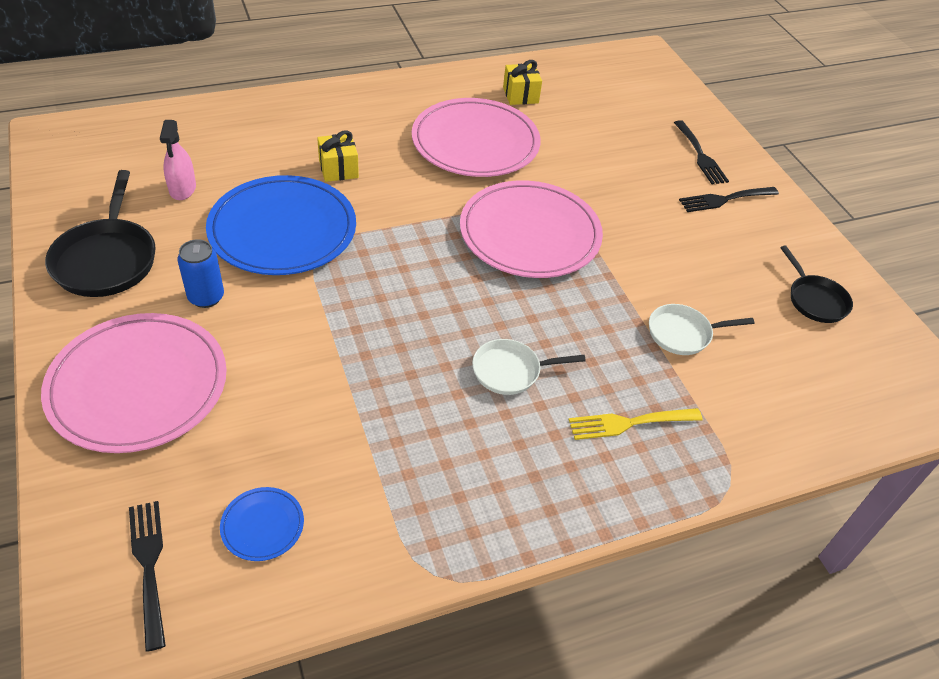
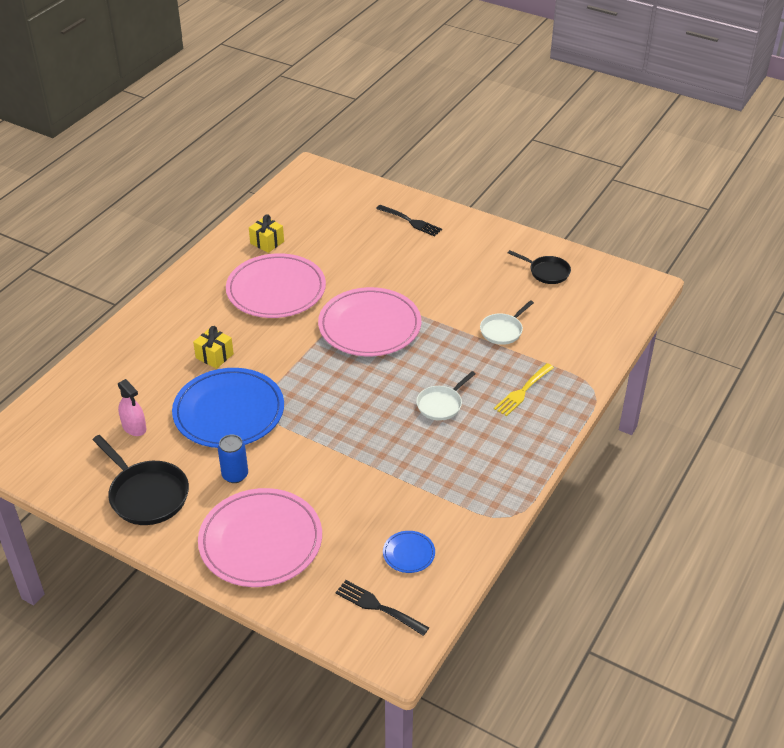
camera: 35 degrees left, 5 degrees down
(724, 199) = (450, 241): black fork -> none

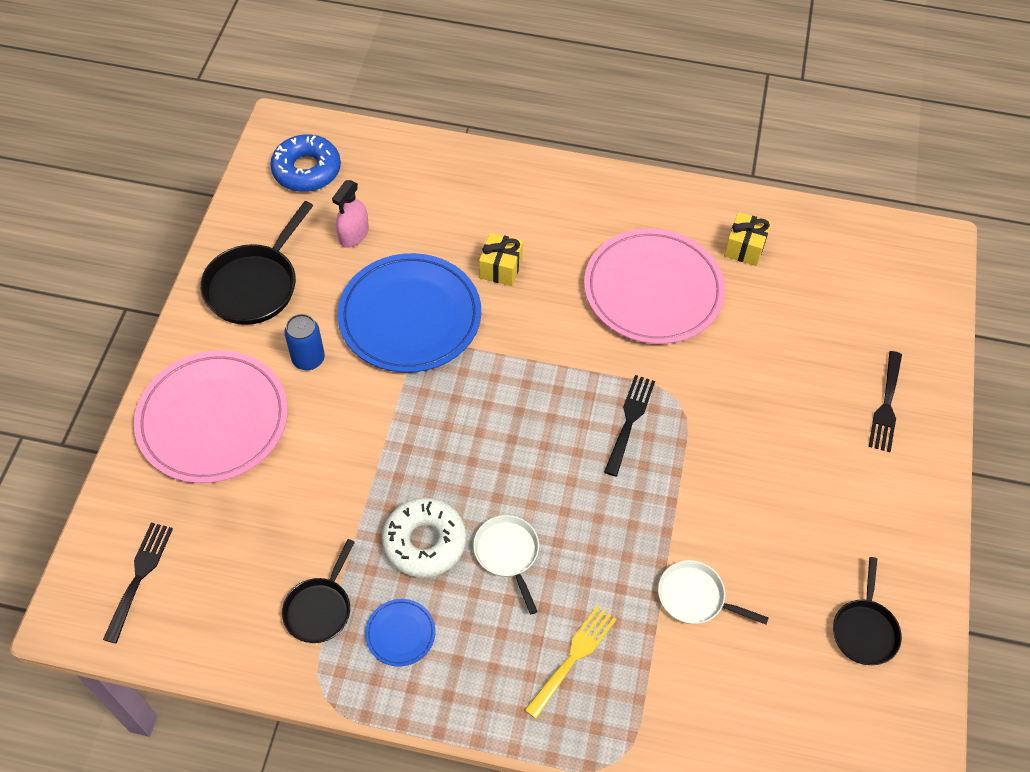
camera: 70 degrees right, 15 degrees up
(50, 442) = (307, 170): none -> blue donut
(369, 326) = (629, 420): pink plate -> black fork
(408, 553) = (230, 587): blue plate -> blue plate (400, 633)
(416, 442) = (424, 542): none -> white donut
(441, 404) = (508, 554): white pan -> white pan turned 45 degrees clockwise
(444, 506) = (320, 608): none -> black pan
(522, 391) = (573, 657): yellow fork -> yellow fork turned 105 degrees clockwise

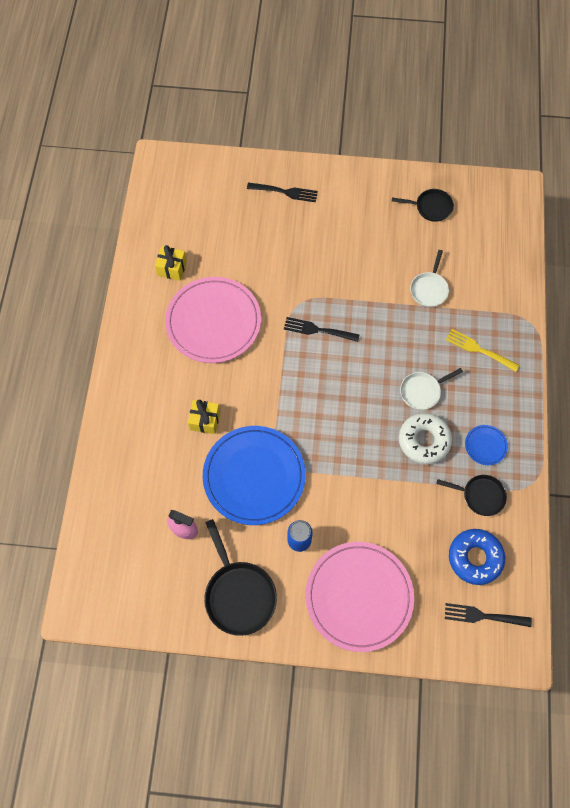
camera: 95 degrees left, 10 degrees up
(255, 285) = (238, 594): black pan -> black pan turned 45 degrees clockwise
(307, 170) = (121, 578): blue donut -> blue donut (475, 558)

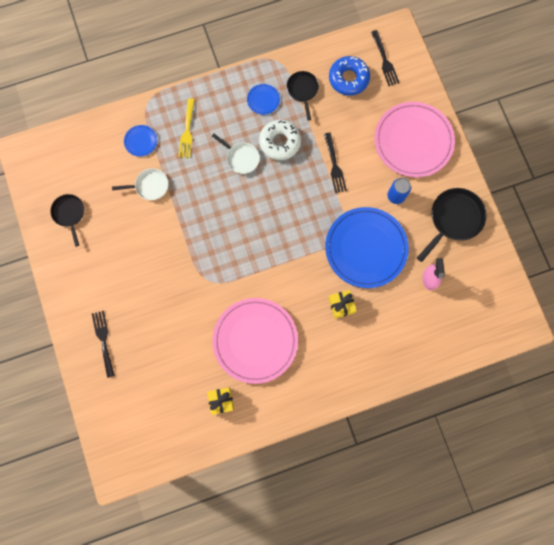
camera: 115 degrees left, 10 degrees up
(317, 330) = (225, 255): black fork -> black fork (334, 165)
(485, 300) = (141, 141): none -> blue plate

